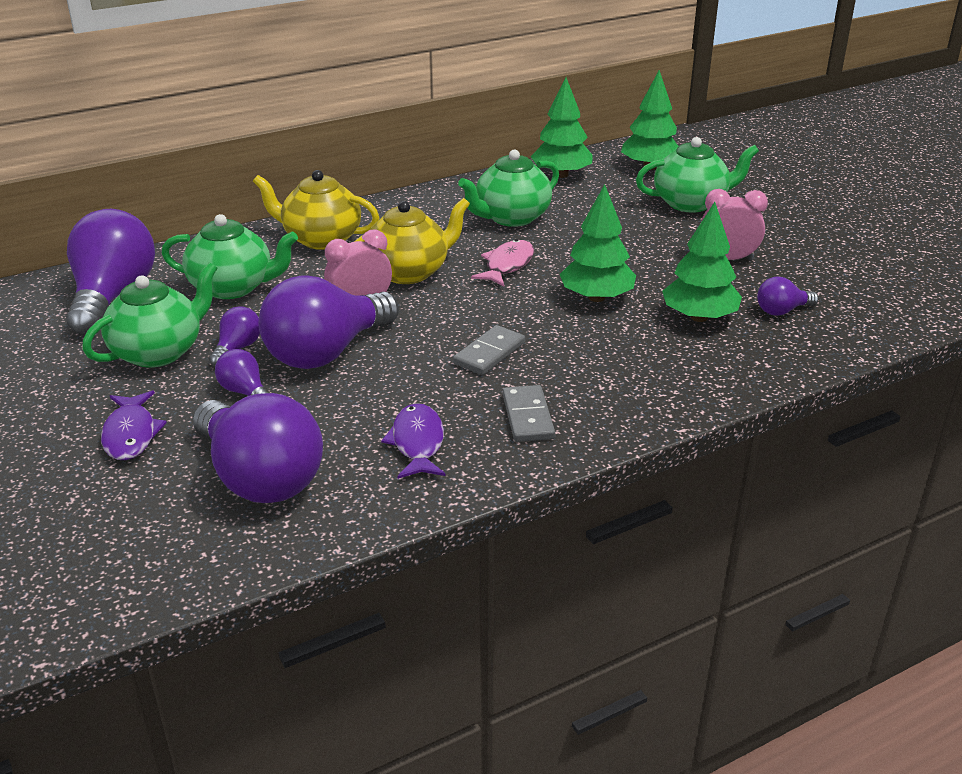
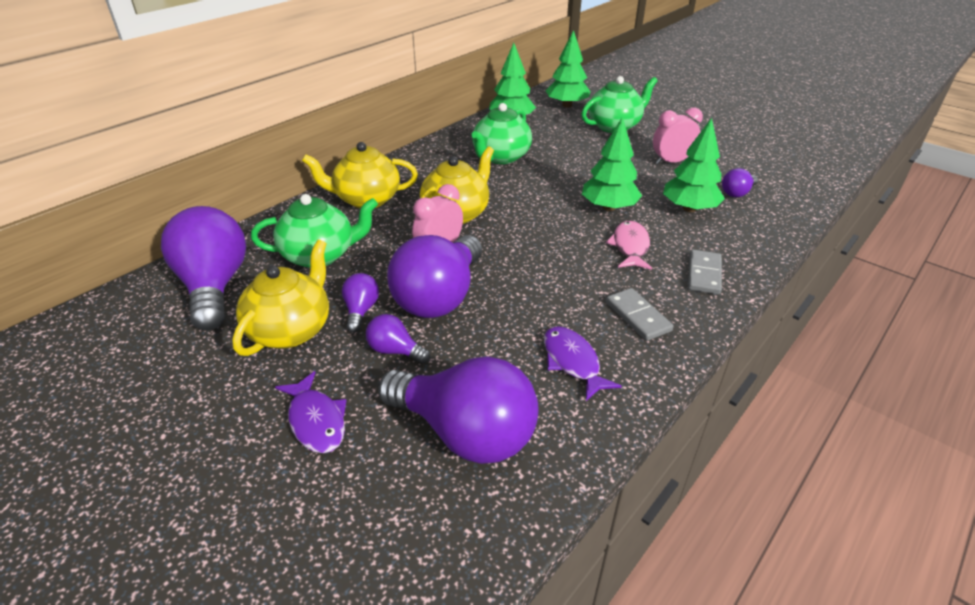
camera: 20 degrees left, 5 degrees up
(159, 352) = (291, 330): green teapot -> yellow teapot
(489, 353) = (568, 269): grey domino -> grey domino (704, 274)
(507, 265) = (526, 194): pink fish -> pink fish (630, 246)

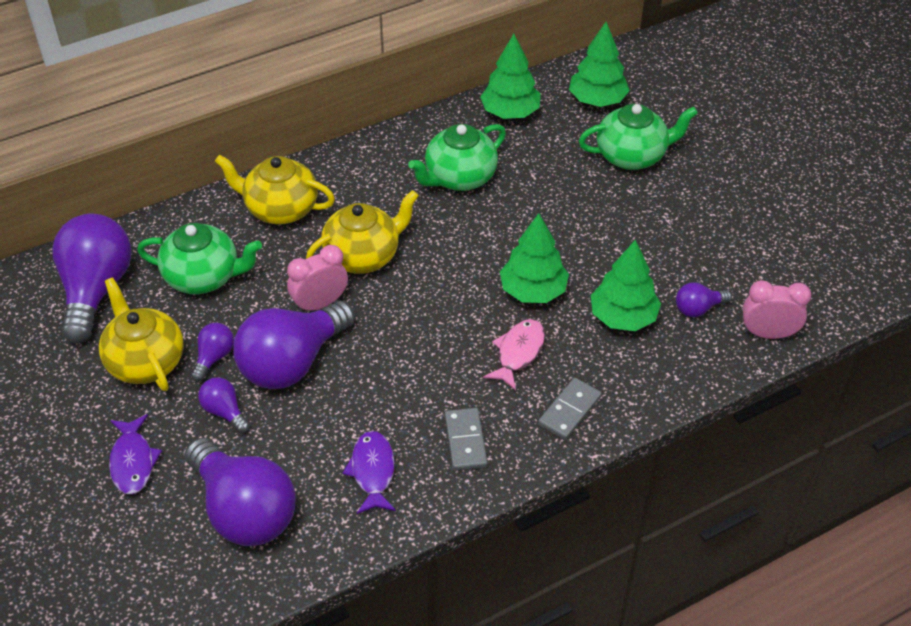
camera: 20 degrees right, 10 degrees up
(291, 330) = (145, 361): yellow teapot -> yellow teapot turned 75 degrees counterclockwise
(671, 162) = (658, 237): pink clock -> pink clock (768, 334)

